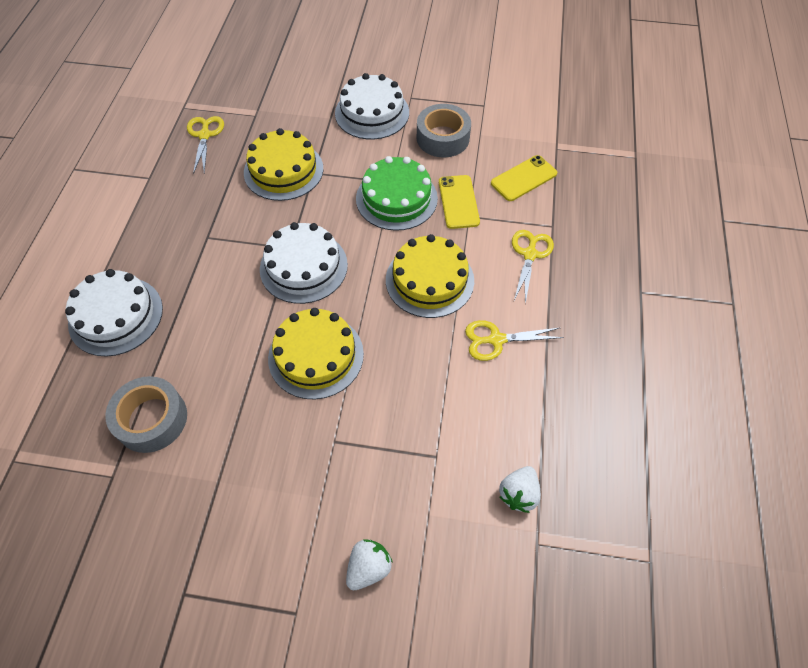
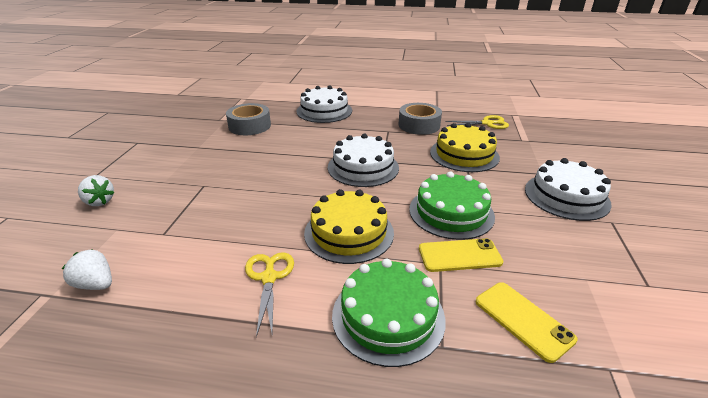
camera: 90 degrees right, 25 degrees down
(316, 355) = (278, 175): yellow cake -> none
(442, 138) = (558, 245): grey tape -> grey tape (419, 125)
(530, 254) = (388, 316): yellow scissors -> green cake

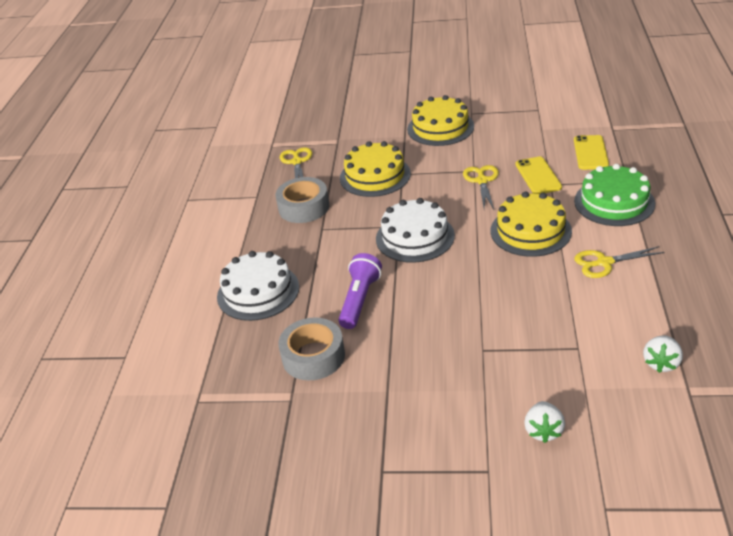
camera: 90 degrees left, 5 degrees up
(99, 201) = (543, 431): white strawberry -> white strawberry turned 150 degrees clockwise
(295, 141) = (359, 300): none -> purple flashlight
(451, 212) = (482, 181): green cake -> yellow scissors
(523, 320) = (590, 153): yellow phone -> yellow phone turned 45 degrees counterclockwise
(566, 196) = (440, 128): white cake -> yellow cake

